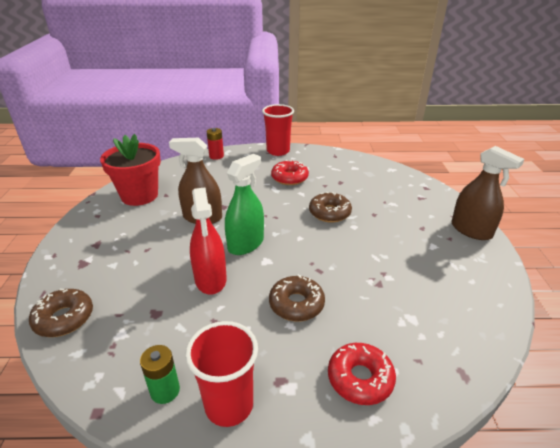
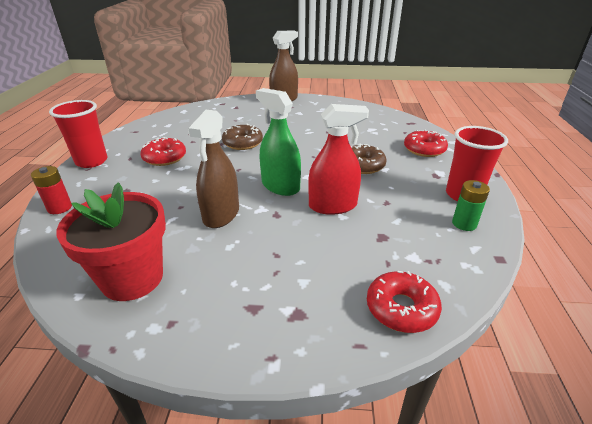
camera: 85 degrees left, 0 degrees up
(64, 318) = (401, 308): brown donut -> red donut

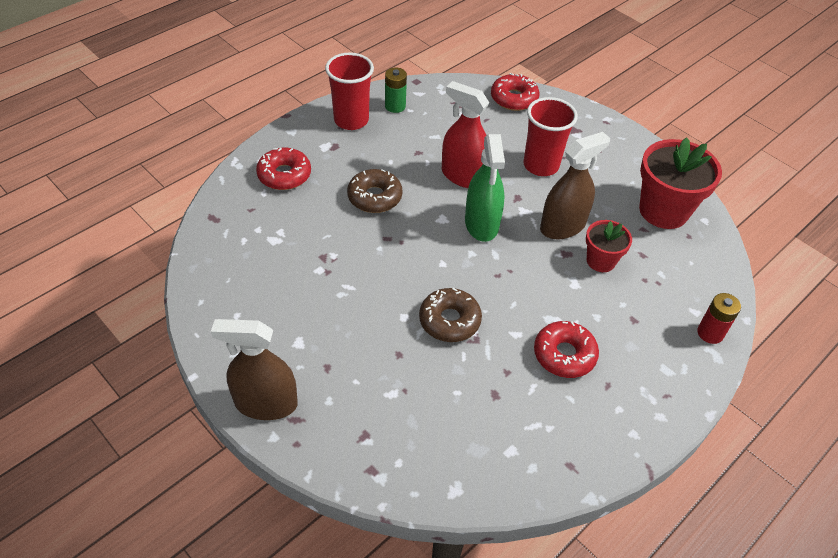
camera: 140 degrees left, 15 degrees up
(91, 161) = (659, 411): red cup -> red cup (541, 165)
(172, 208) = (601, 261): none -> red flower pot

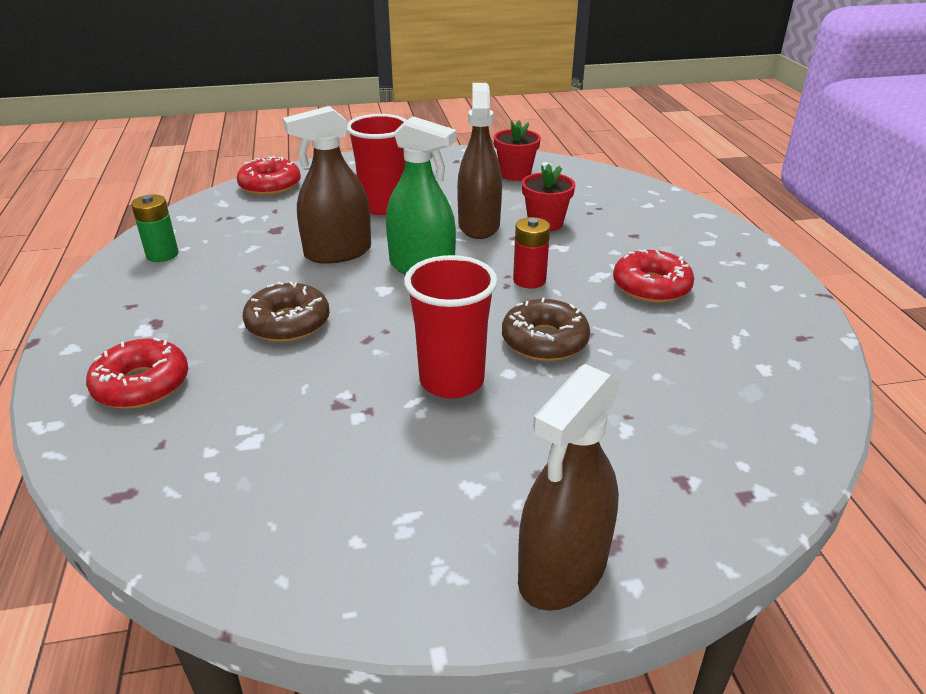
camera: 55 degrees left, 15 degrees down
(351, 120) = (132, 293): red cup -> red cup (451, 381)
(463, 176) = (338, 252): red spray bottle -> brown spray bottle
(663, 211) = (515, 174): red flower pot -> red flower pot, size x0.56
(710, 333) = (678, 207): red battery -> red battery (529, 280)

